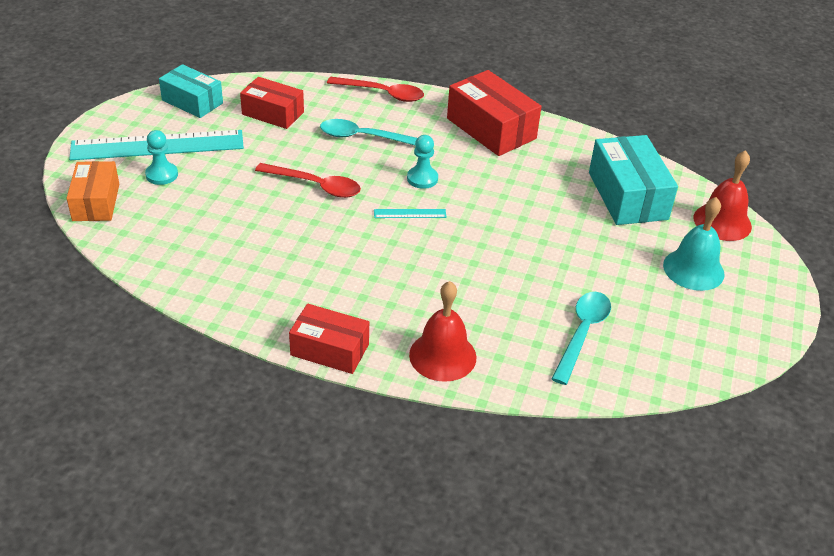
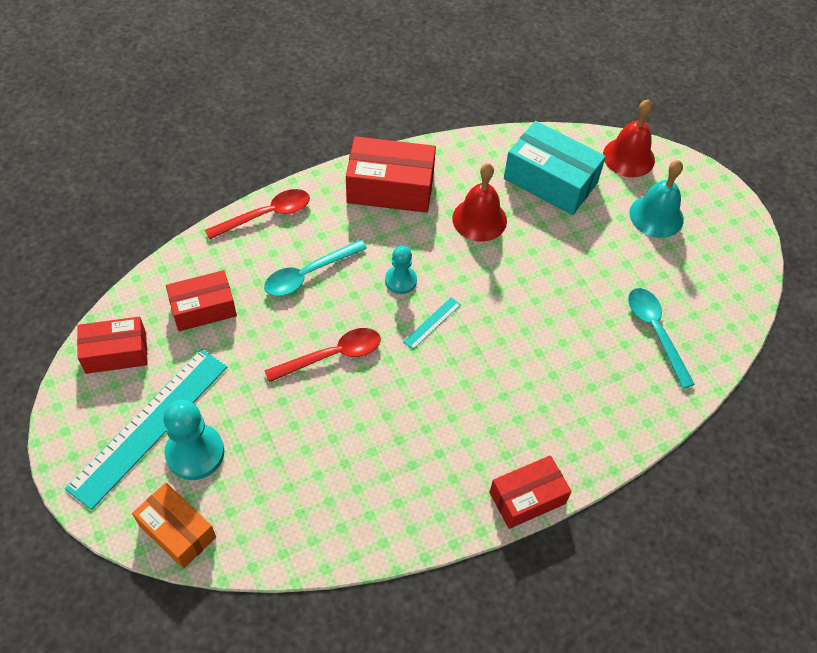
camera: 45 degrees left, 15 degrees up
(162, 175) = (195, 453): turquoise pawn -> turquoise pawn, size x1.61
(192, 102) = (116, 353): turquoise box -> red box
(442, 356) = (600, 432): red bell -> red bell (479, 219)

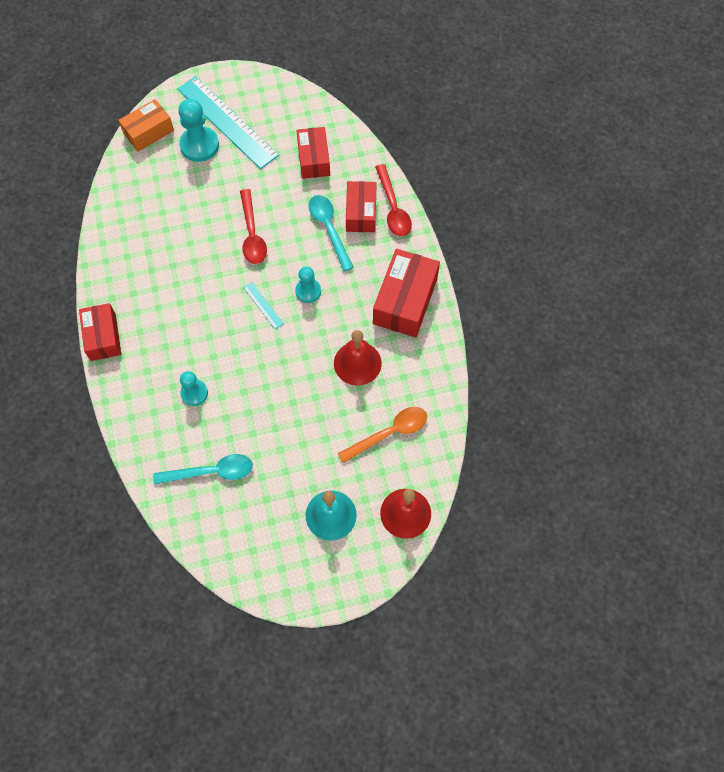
camera: 105 degrees right, 10 degrees up
(116, 353) = (289, 106): red box -> red box (361, 213)
(550, 180) = (389, 433): turquoise box -> orange spoon
(568, 371) = (194, 393): none -> turquoise pawn

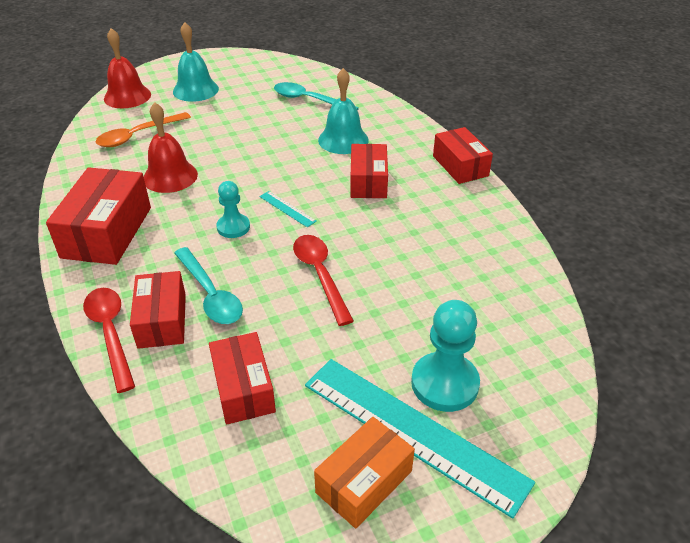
camera: 170 degrees right, 25 degrees down
(148, 132) = (541, 393): orange box -> orange box (364, 481)
(189, 328) = (368, 182): none -> red box
(194, 393) = (343, 140): turquoise pawn -> turquoise bell
(211, 472) = (309, 100): turquoise spoon -> turquoise spoon turned 45 degrees clockwise

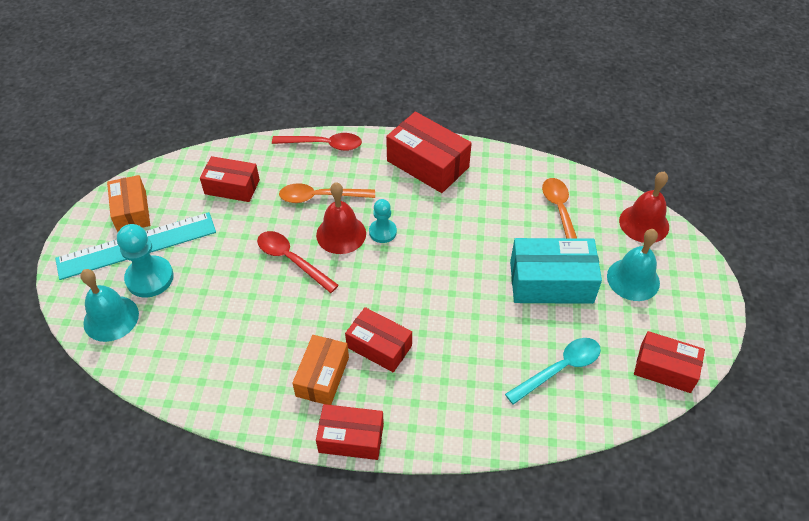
camera: 120 degrees right, 10 degrees up
(162, 320) = (315, 169): red box -> red box (665, 369)
(170, 176) = (478, 216): red bell -> red bell (341, 234)
(210, 294) = (320, 197): turquoise spoon -> orange spoon
(227, 121) = (551, 282): none -> turquoise box
(287, 209) = (382, 272): turquoise ruler -> none
(320, 275) = (291, 260): red spoon -> red spoon turned 150 degrees counterclockwise
(343, 140) = (461, 361): turquoise bell -> turquoise bell (111, 318)
(426, 200) = (322, 376): none -> orange box

